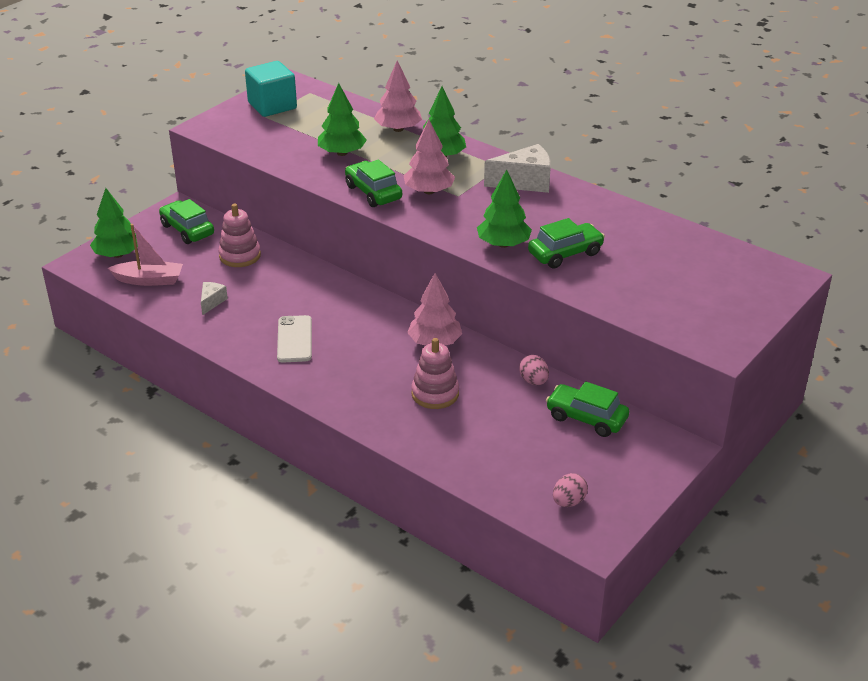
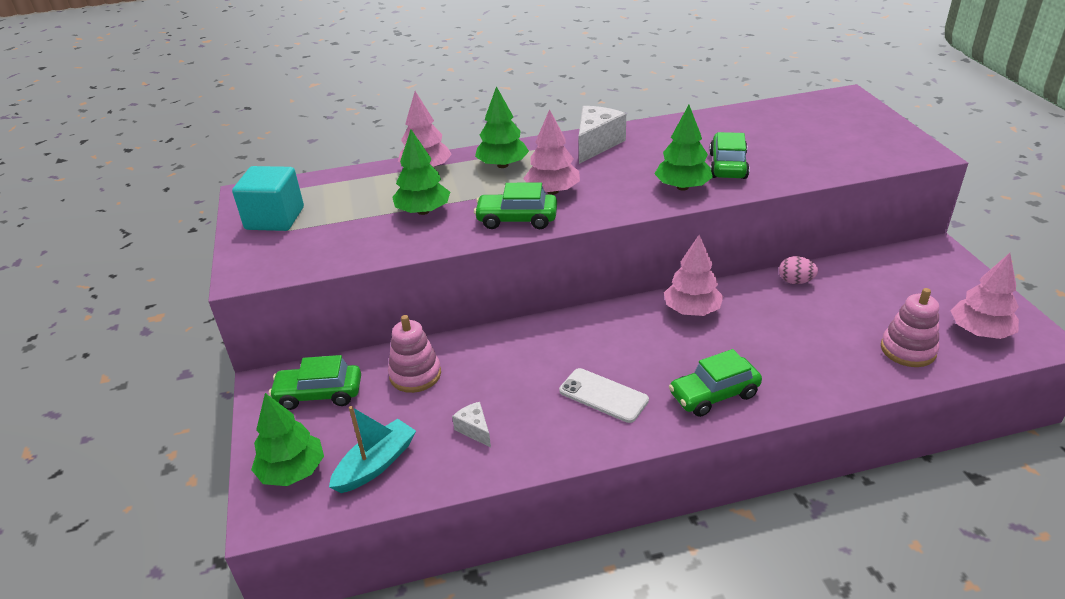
camera: 50 degrees left, 0 degrees up
(149, 280) = (376, 464): pink boat -> turquoise boat
(435, 394) = (771, 342): pink stacking toy -> pink stacking toy (908, 350)
(568, 502) = (979, 331): pink egg -> pink tree
(586, 418) = (868, 276): green car -> green car (714, 395)

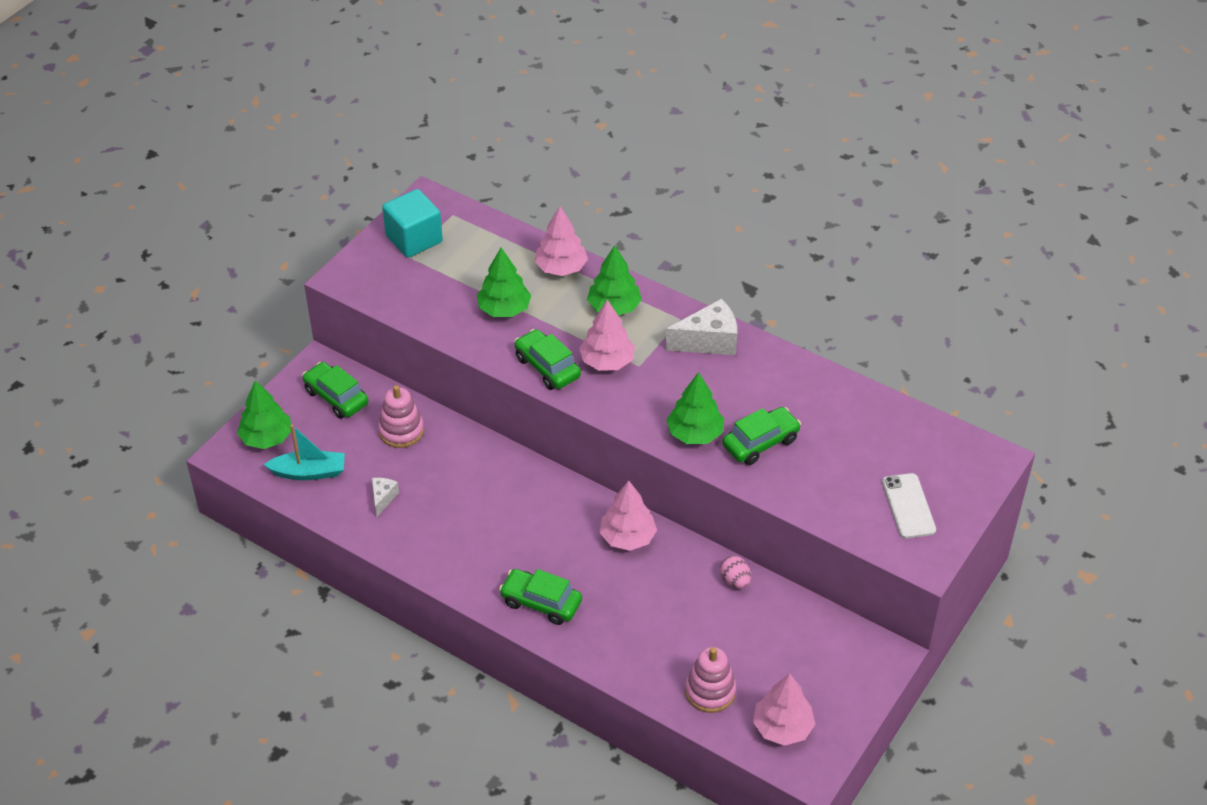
camera: 45 degrees right, 10 degrees up
(603, 395) = (480, 543): white phone -> white phone (908, 506)

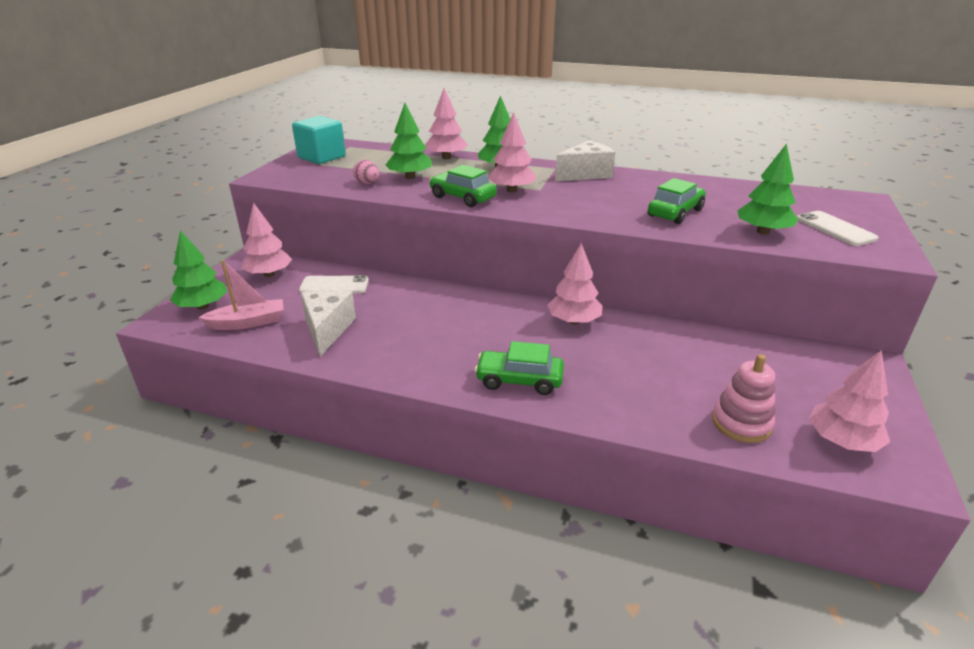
camera: 15 degrees left, 15 degrees down
(309, 472) = (248, 322): turquoise boat -> pink boat
(336, 397) = (269, 274): green car -> pink tree
(383, 498) = (327, 329): white cheese -> white cheese, size x1.90
(401, 431) = (334, 285): pink stacking toy -> white phone
(695, 433) = (615, 215): green tree -> green tree (763, 232)
(735, 581) = (691, 334): pink egg -> pink egg (367, 183)

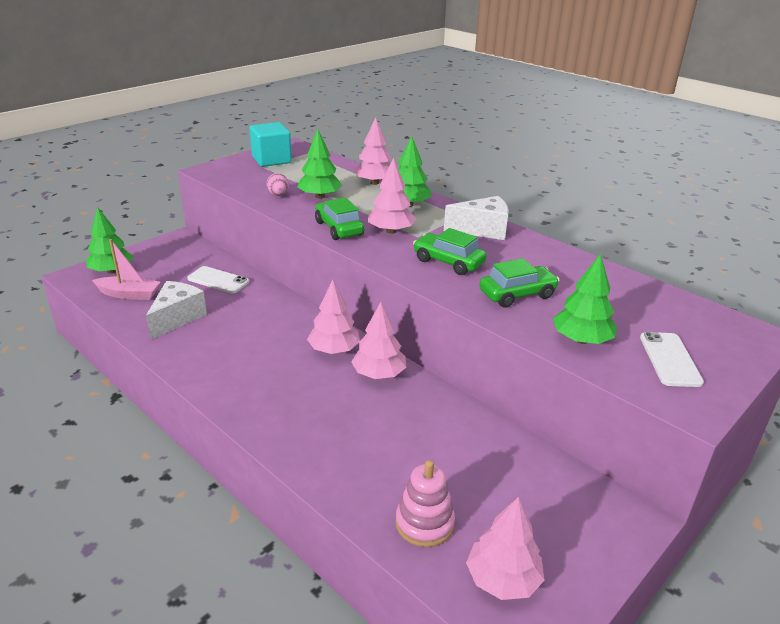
camera: 25 degrees right, 0 degrees up
(269, 274) = (181, 256): pink tree -> pink tree (334, 350)
(519, 380) = (276, 412): green car -> green car (448, 262)

